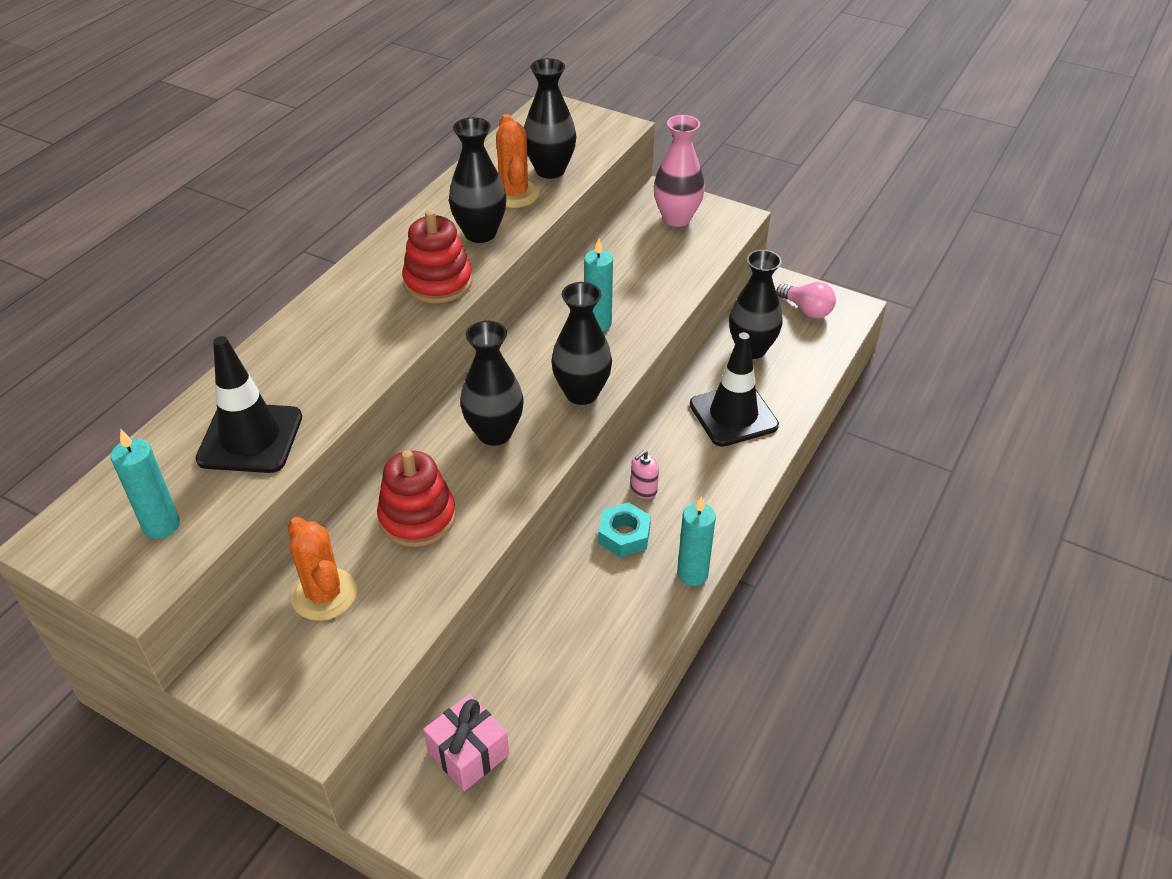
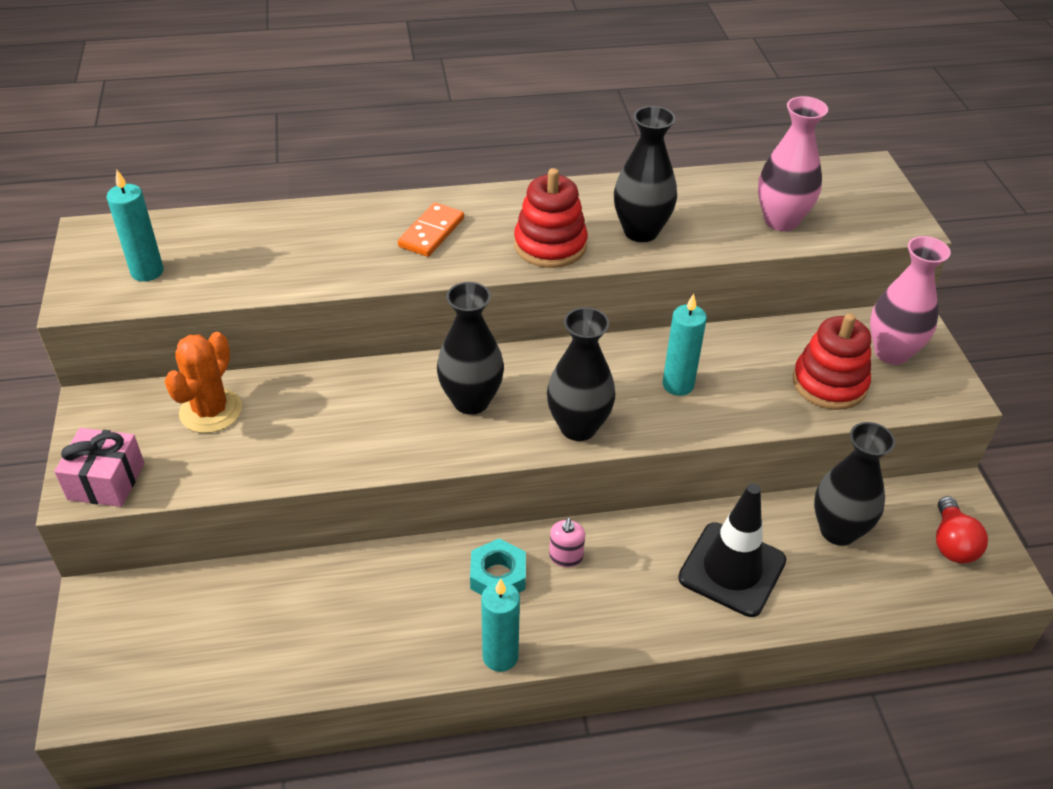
camera: 50 degrees right, 0 degrees up
(250, 438) = (270, 258): black traffic cone -> none
(343, 332) = (431, 233): none -> orange domino
(417, 517) = (334, 413): red stacking toy -> red stacking toy (829, 383)
(468, 753) = (181, 613): pink gift -> pink gift (106, 481)
(514, 194) = (718, 219): orange cactus -> none
(550, 170) = (781, 221): black vase -> pink vase
(643, 489) = (566, 557): pink soap dispenser -> pink soap dispenser turned 90 degrees counterclockwise
(807, 310) = (952, 543): pink light bulb -> red light bulb

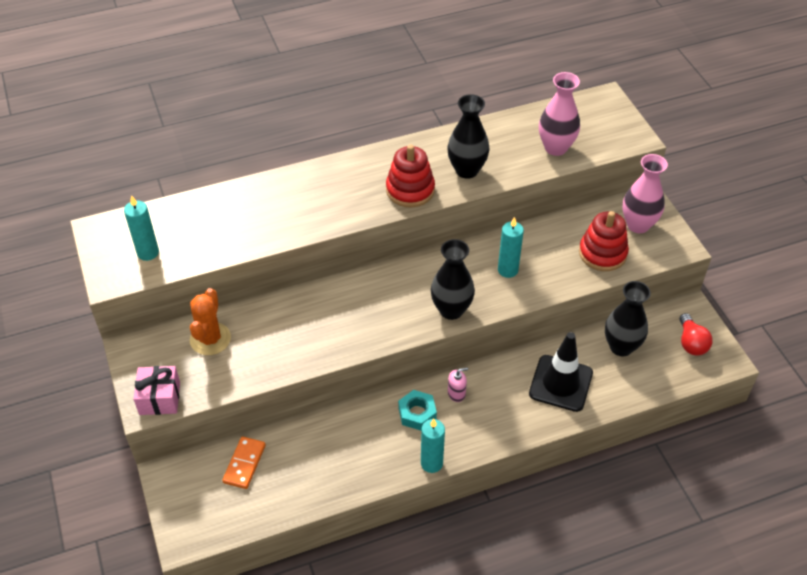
camera: 10 degrees left, 5 degrees up
(431, 233) = (329, 193): orange domino -> orange domino (244, 464)
(471, 401) = (378, 303): black vase -> none
(566, 557) = (456, 393): pink soap dispenser -> pink soap dispenser turned 105 degrees counterclockwise

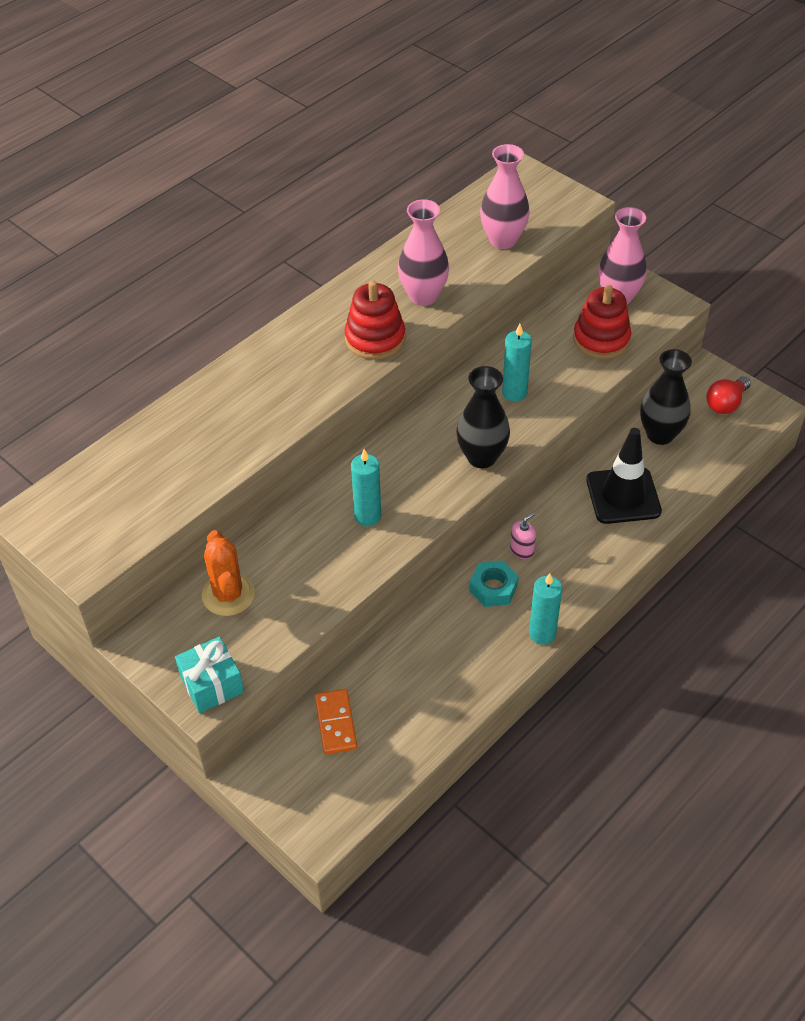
camera: 25 degrees left, 0 degrees up
(148, 252) = (111, 518): turquoise candle -> turquoise candle (367, 516)
(160, 398) = (212, 684): pink gift -> turquoise gift
(466, 170) = (423, 296): black vase -> pink vase
(691, 343) = (726, 404): red light bulb -> red light bulb turned 75 degrees clockwise

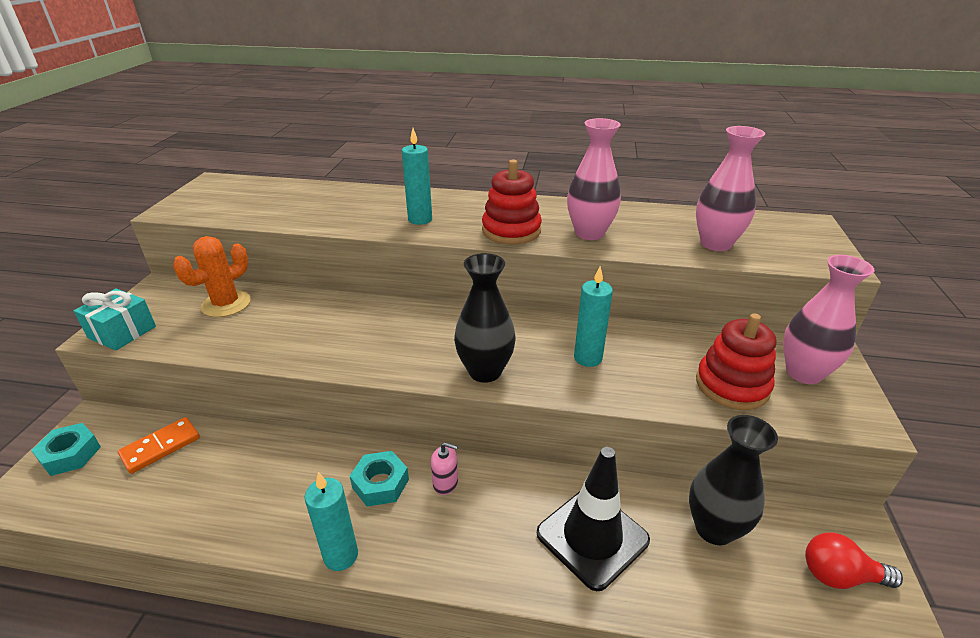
camera: 55 degrees right, 15 degrees down
(292, 792) = (70, 454): none -> turquoise nut
(367, 516) = (356, 336): turquoise candle -> turquoise candle (420, 219)

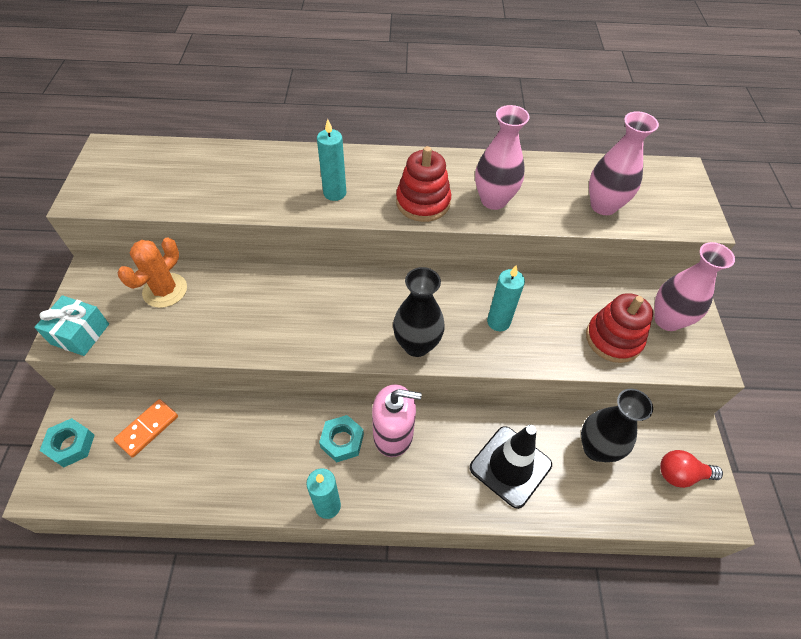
camera: 10 degrees left, 20 degrees up
(445, 483) = (393, 434): pink soap dispenser -> pink soap dispenser, size x2.05

